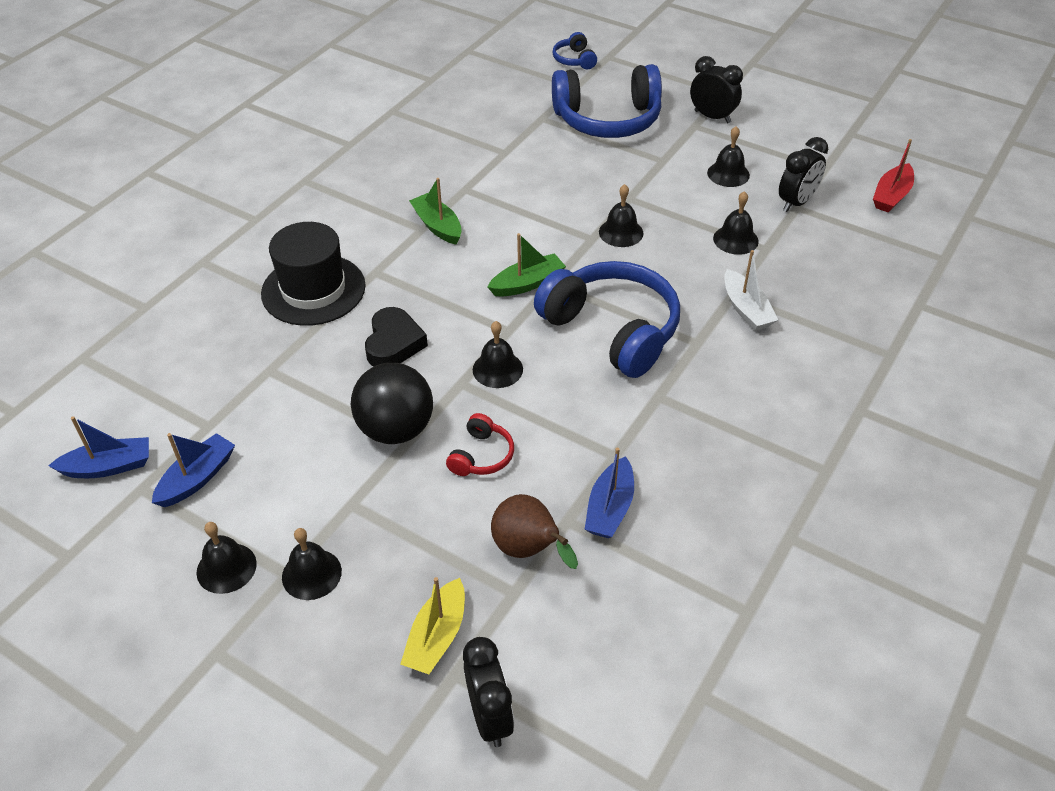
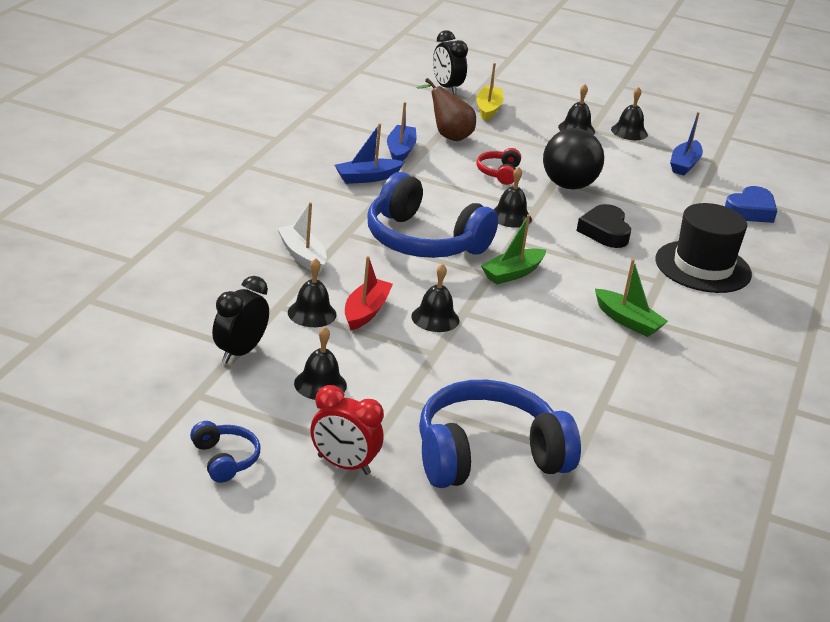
camera: 165 degrees right, 15 degrees down
(108, 466) = (748, 170): blue boat -> blue boat (367, 178)
(181, 379) = (750, 211): none -> blue heart
(574, 60) = (572, 565): blue headphones -> blue headphones (225, 459)
(712, 117) = (343, 465): black clock -> red clock
(891, 196) = (122, 362): red boat -> red boat (366, 311)

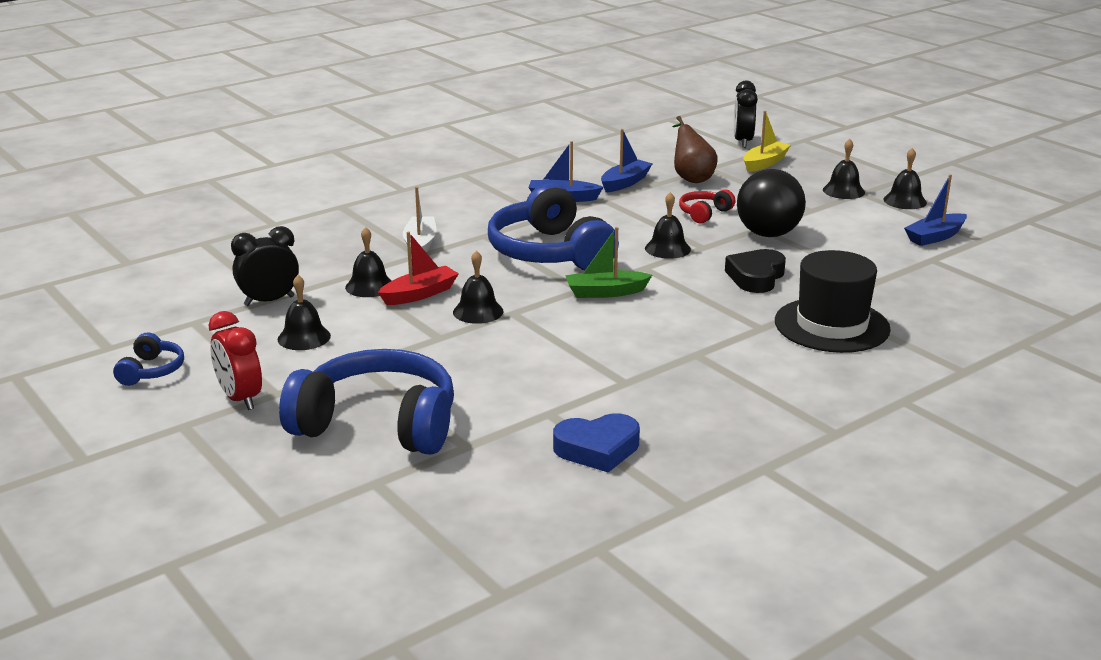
camera: 35 degrees right, 5 degrees down
(627, 321) = (676, 353): green boat -> none
(750, 211) = (964, 288): blue heart -> blue heart (597, 449)

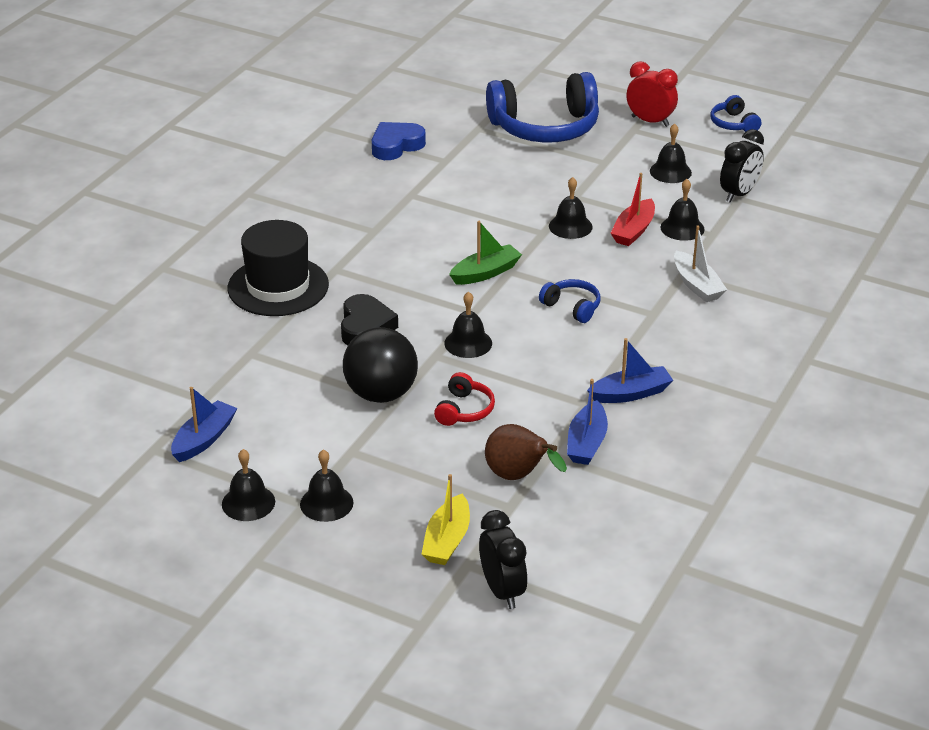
camera: 155 degrees right, 10 degrees up
(550, 253) = (572, 307): blue headphones -> blue headphones, size x0.45

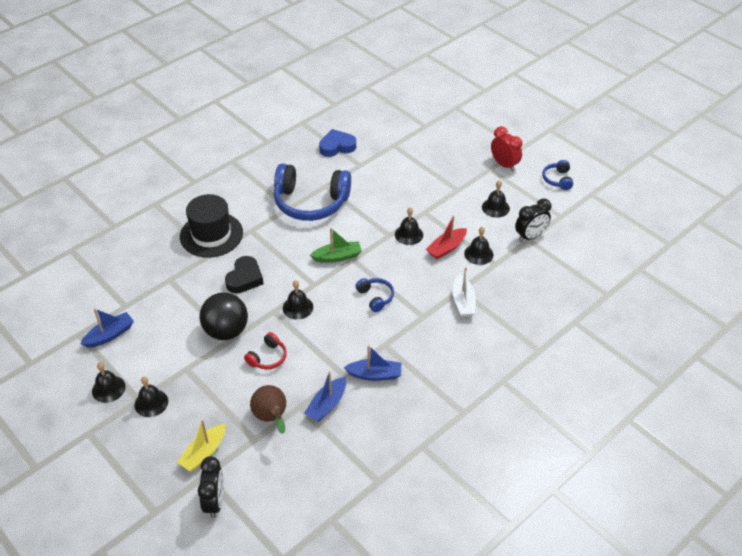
camera: 20 degrees right, 10 degrees up
(545, 127) = (435, 154): blue headphones -> blue headphones (310, 202)

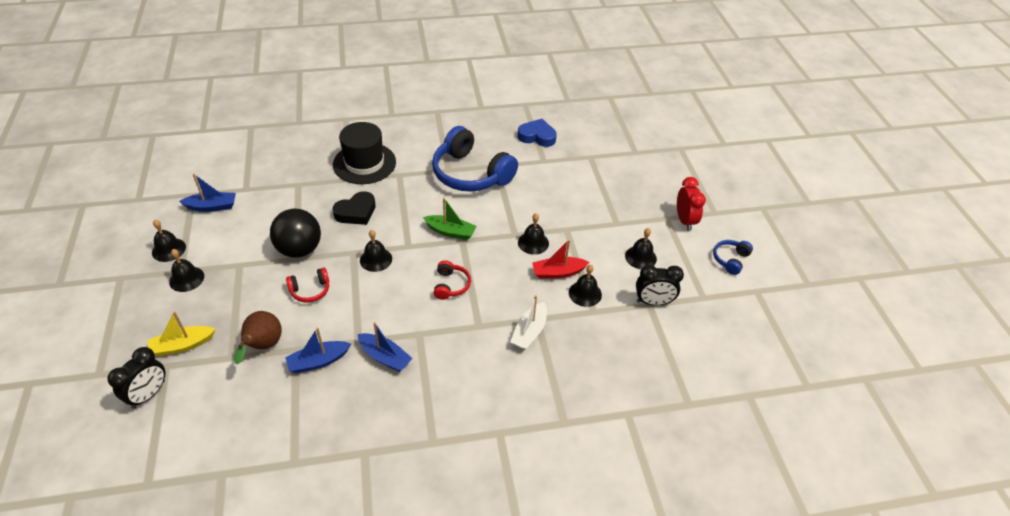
camera: 30 degrees right, 0 degrees up
(375, 297) = (451, 285): blue headphones -> red headphones

